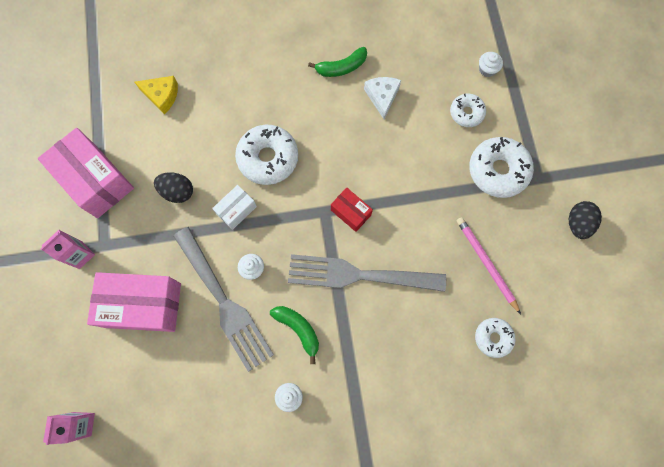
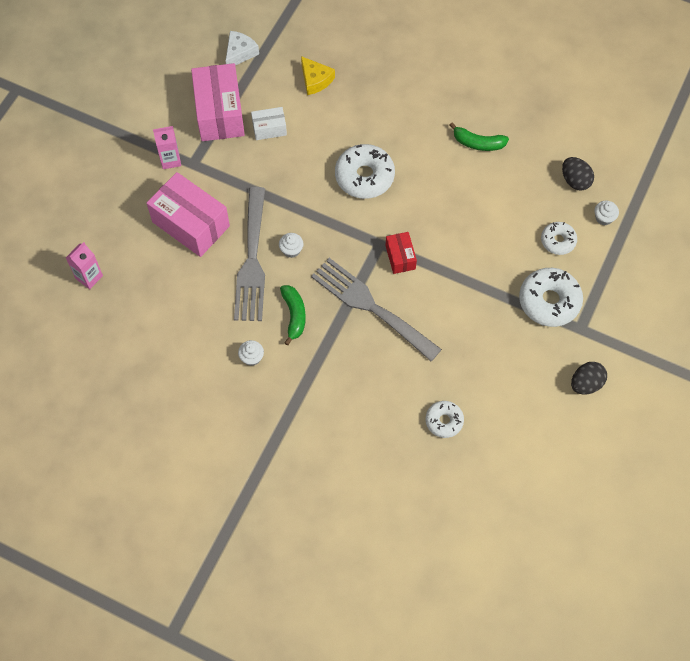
camera: 35 degrees right, 10 degrees down
(178, 192) = (275, 159): black egg -> black egg (575, 181)
(236, 210) = (311, 200): white box -> white box (269, 129)
(382, 97) = (495, 186): white cheese -> white cheese (240, 53)
(486, 264) = (482, 364): pink pencil -> none

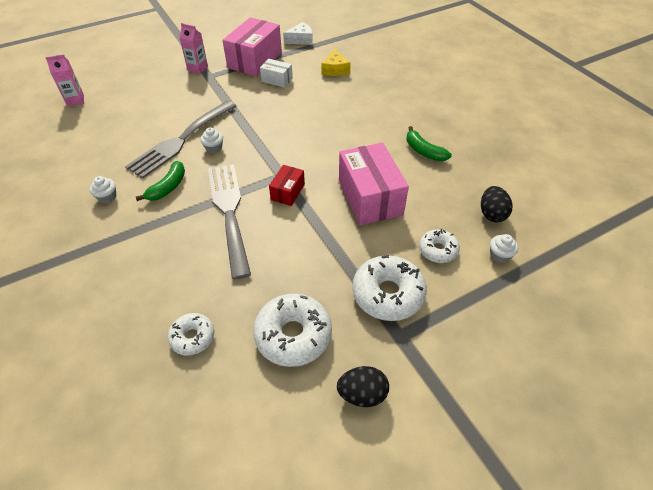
camera: 35 degrees right, 15 degrees down
(191, 224) = (168, 103): pink box -> pink box (370, 197)
(364, 176) = (313, 131): white donut -> white donut (293, 335)

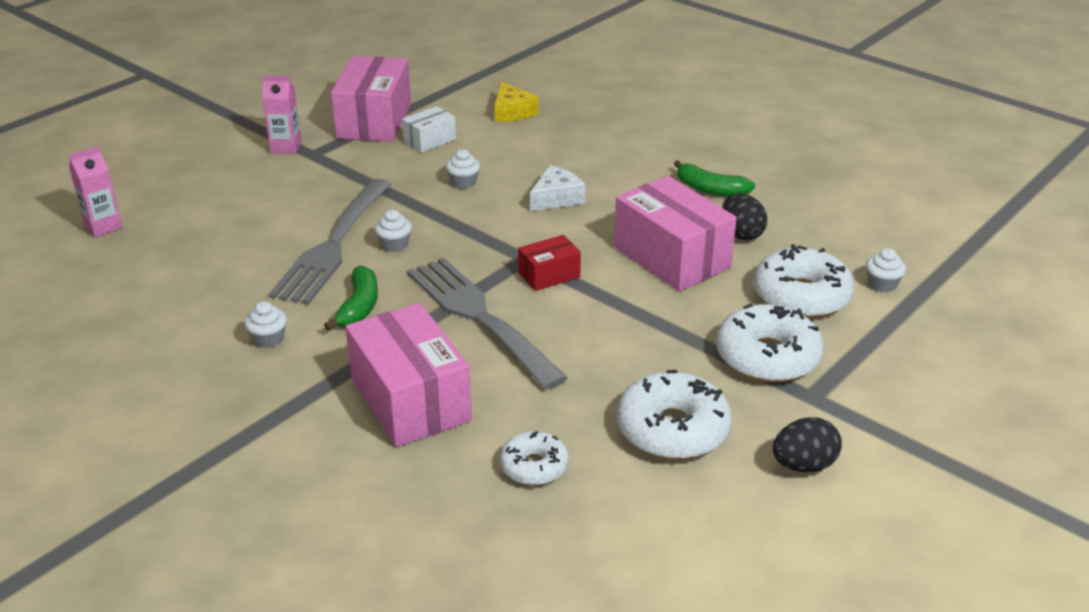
camera: 20 degrees left, 15 degrees down
(154, 263) = (410, 400): none -> pink box
(277, 80) = (430, 140): white box -> white box turned 45 degrees counterclockwise
(278, 113) = (463, 182): none -> white cupcake
(288, 192) = (549, 275): red box -> red box turned 60 degrees clockwise
(301, 40) = (429, 81): white cheese -> white cheese (556, 198)
(438, 250) = (801, 296): white donut -> white donut, size x1.71
(492, 214) = (845, 242): black egg -> black egg (741, 234)

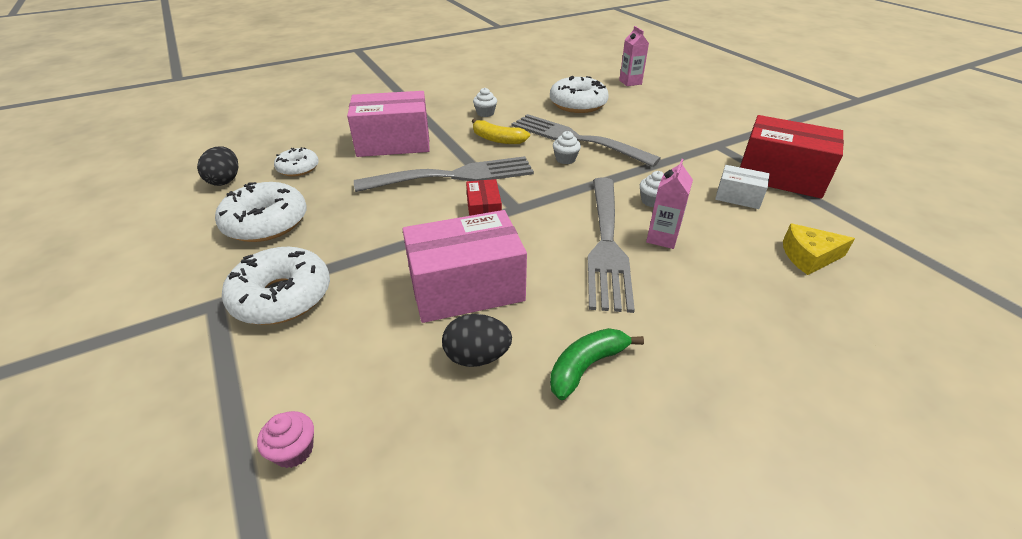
camera: 110 degrees right, 5 degrees up
(286, 147) = (729, 136): pink carton -> pink carton (662, 238)
(359, 307) = (497, 139): green banana -> yellow banana
(374, 120) = (780, 176): pink box -> red box
(430, 140) = (738, 197): white box -> white box turned 45 degrees counterclockwise
(556, 198) = (607, 244): white cheese -> grey fork
(801, 296) = (337, 359): white donut -> white donut (578, 104)
(803, 465) = (164, 269): black egg -> black egg (225, 180)
(882, 284) = (294, 451): white cupcake -> pink cupcake

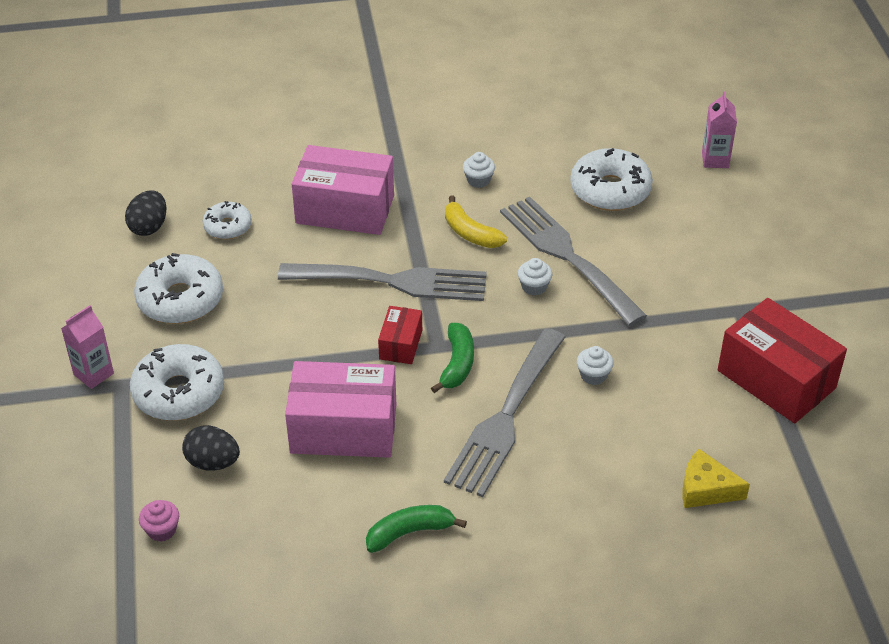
camera: 20 degrees right, 5 degrees up
(477, 357) = (323, 498): black egg -> black egg (213, 462)
(540, 217) = (457, 364): none -> green banana
(662, 238) = (568, 425): pink carton -> pink carton (93, 374)
(738, 197) = (697, 395): white box -> none

